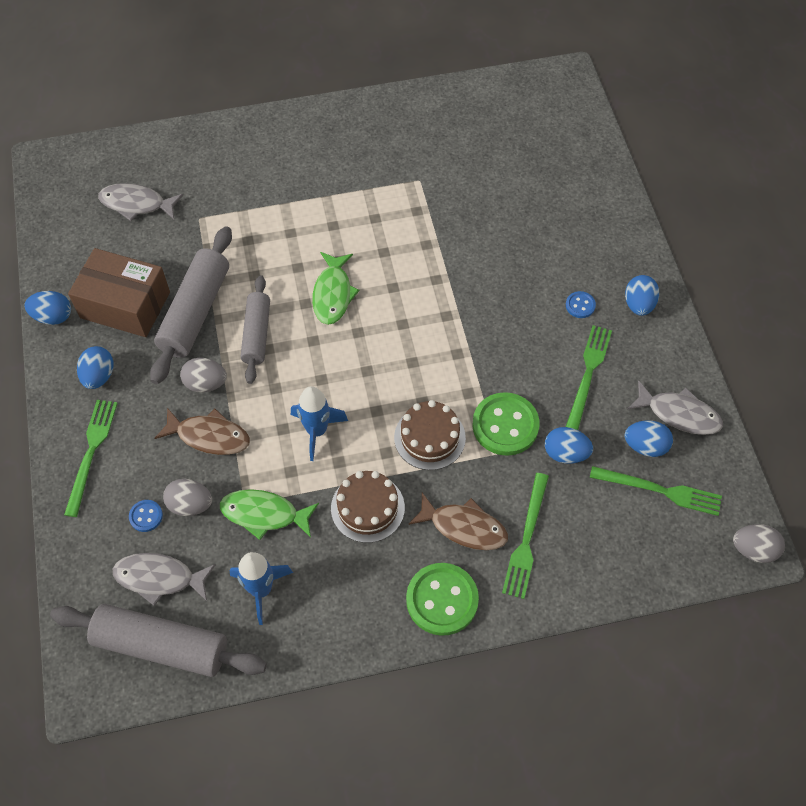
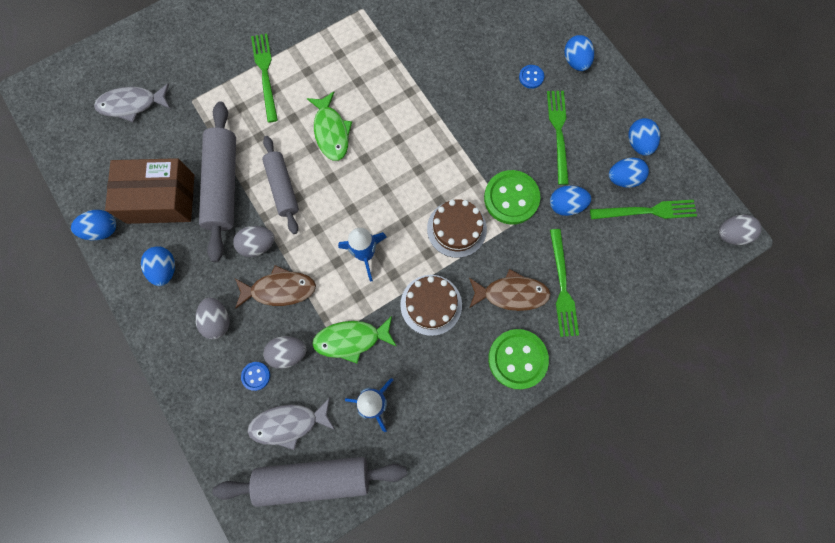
camera: 20 degrees left, 15 degrees up
(91, 452) = (187, 338): green fork -> green fork (265, 74)
(130, 446) = (218, 321): none -> grey egg
(679, 414) = (638, 143): grey fish -> blue egg

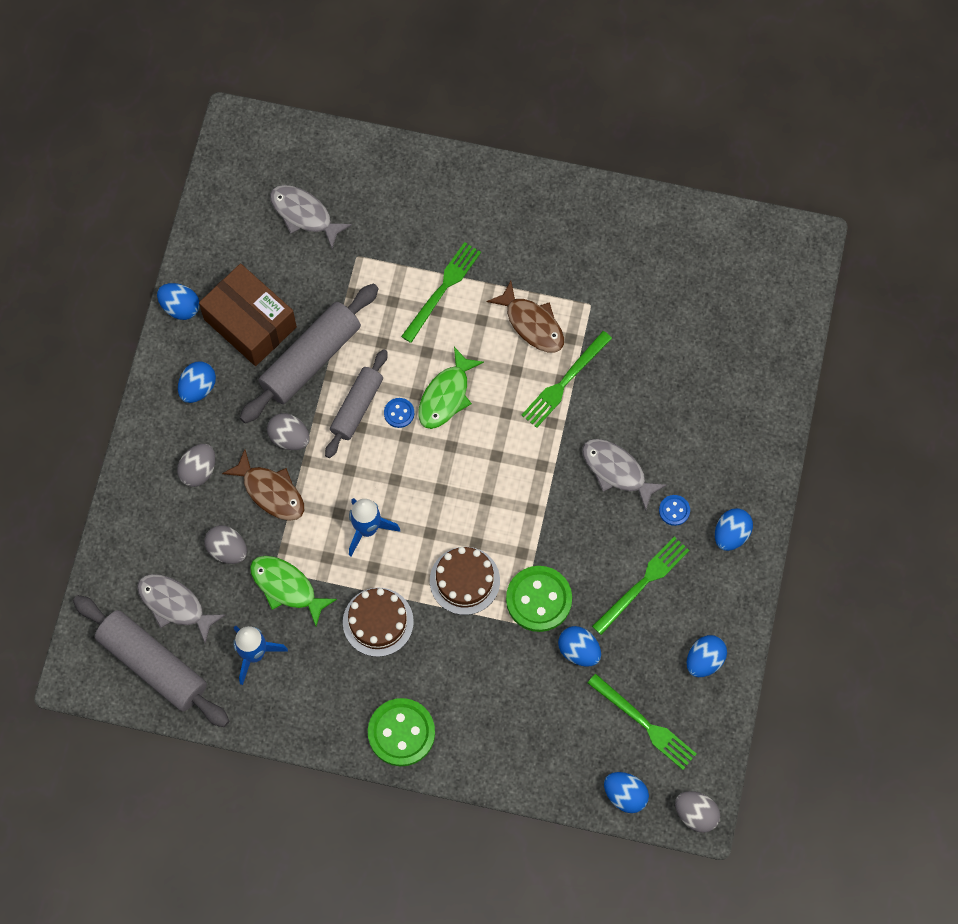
camera: 45 degrees right, 5 degrees down
(256, 376) = (186, 543): blue button -> blue button (399, 413)
(476, 85) = (617, 471): none -> grey fish
(511, 293) = (452, 677): brown fish -> brown fish (532, 324)
(562, 286) = (501, 713): green fork -> green fork (565, 382)
(623, 178) = (655, 676): blue egg -> blue egg (625, 795)

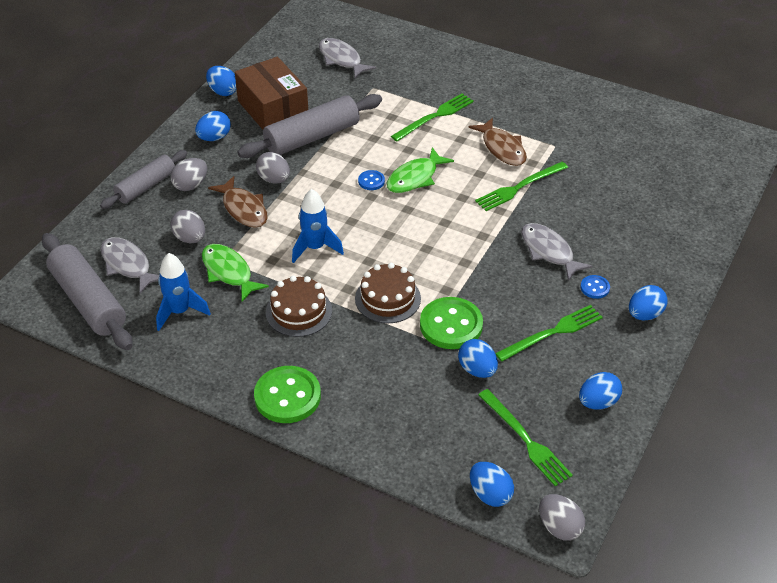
camera: 15 degrees right, 25 degrees down
(357, 407) = (337, 171): grey rolling pin -> grey rolling pin (146, 186)

